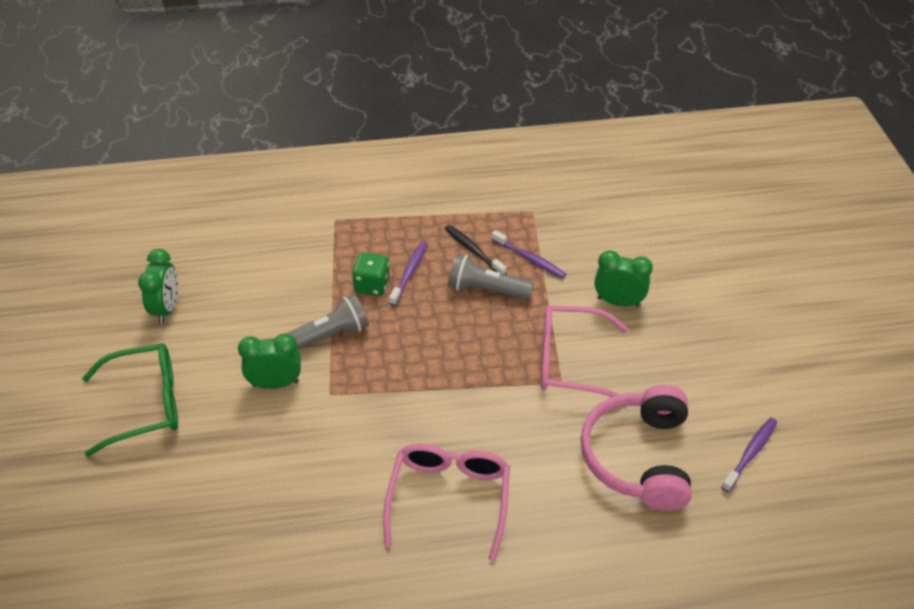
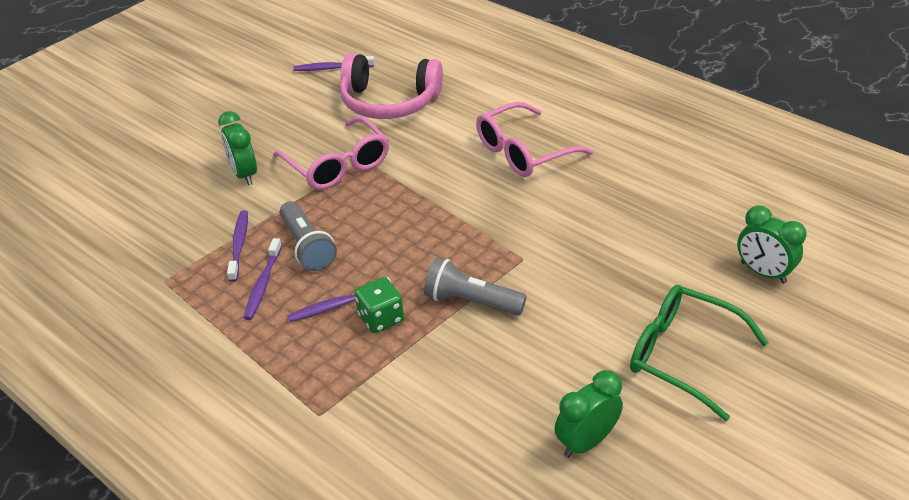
camera: 130 degrees left, 5 degrees down
(275, 383) = (556, 295): green clock -> green clock (763, 272)
(473, 250) = (263, 284): black toothbrush -> purple toothbrush
(638, 457) = (389, 102): pink headphones -> pink headphones turned 45 degrees clockwise

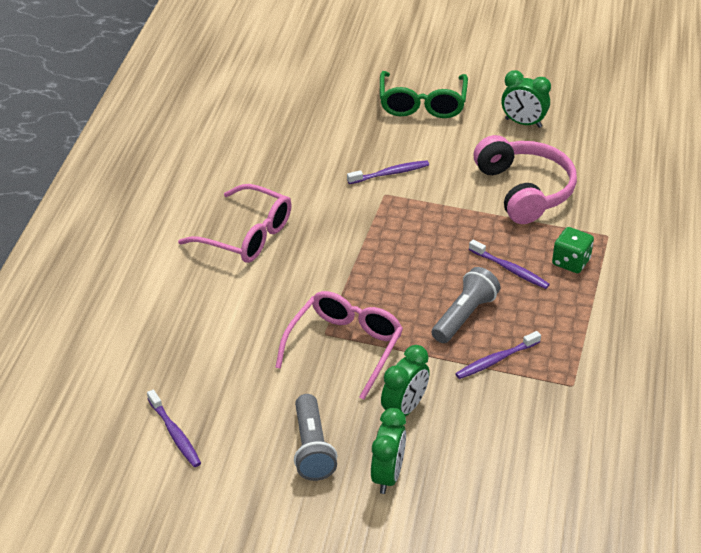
camera: 120 degrees left, 0 degrees up
(263, 284) = (525, 321): purple toothbrush -> purple toothbrush (390, 173)
(381, 318) = (503, 242): green dice -> green dice (571, 262)
(389, 102) = (217, 355): pink headphones -> pink headphones (525, 190)
(471, 302) = (450, 204): grey flashlight -> grey flashlight (312, 448)
(763, 272) = (317, 88): green clock -> green clock (388, 475)

